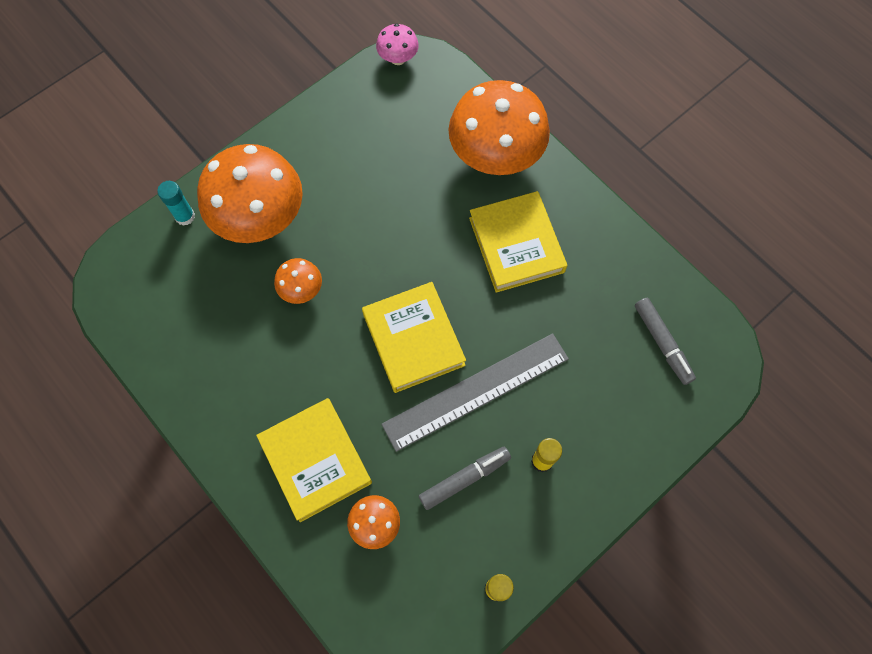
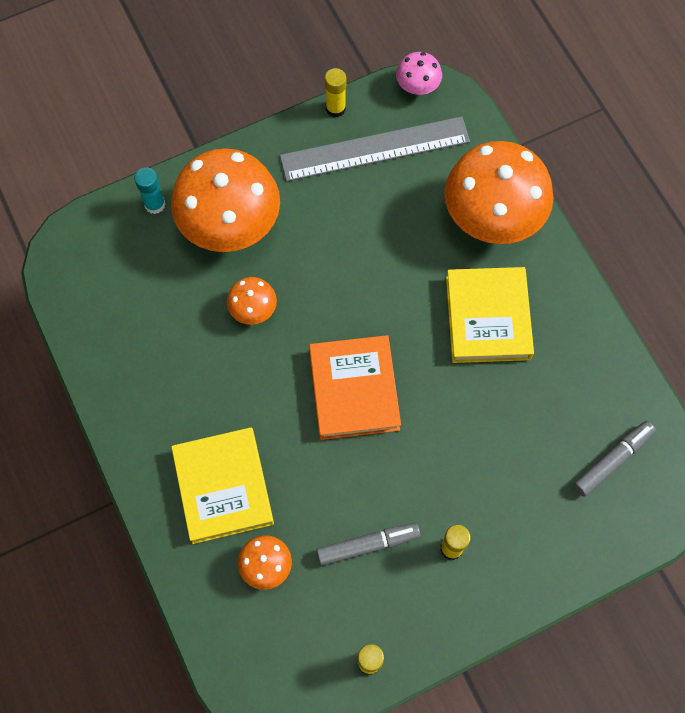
camera: 15 degrees right, 0 degrees up
(330, 93) = (335, 108): none -> yellow glue stick
(413, 339) = (354, 390): yellow book -> orange book
(476, 391) = (403, 459): grey ruler -> grey ruler (375, 149)
(662, 343) = (612, 460): grey marker -> grey marker turned 120 degrees counterclockwise

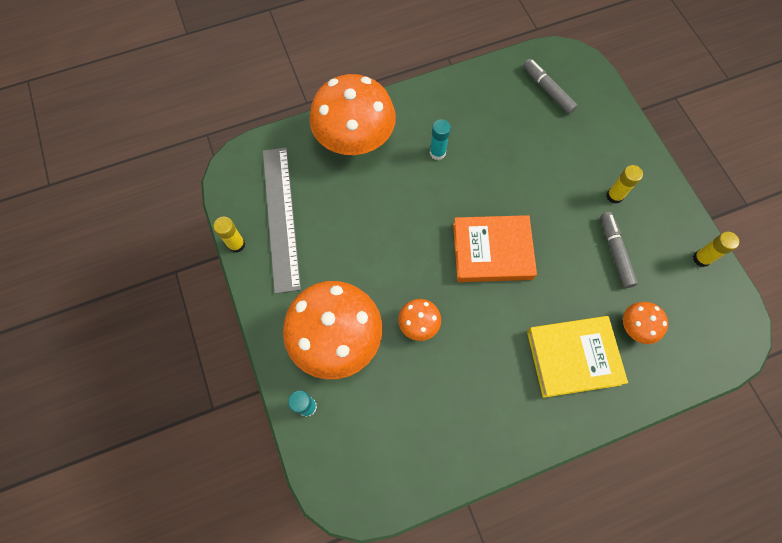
camera: 85 degrees left, 0 degrees up
(417, 87) = (228, 180): pink mushroom -> none
(488, 318) = (437, 152): yellow book -> turquoise glue stick

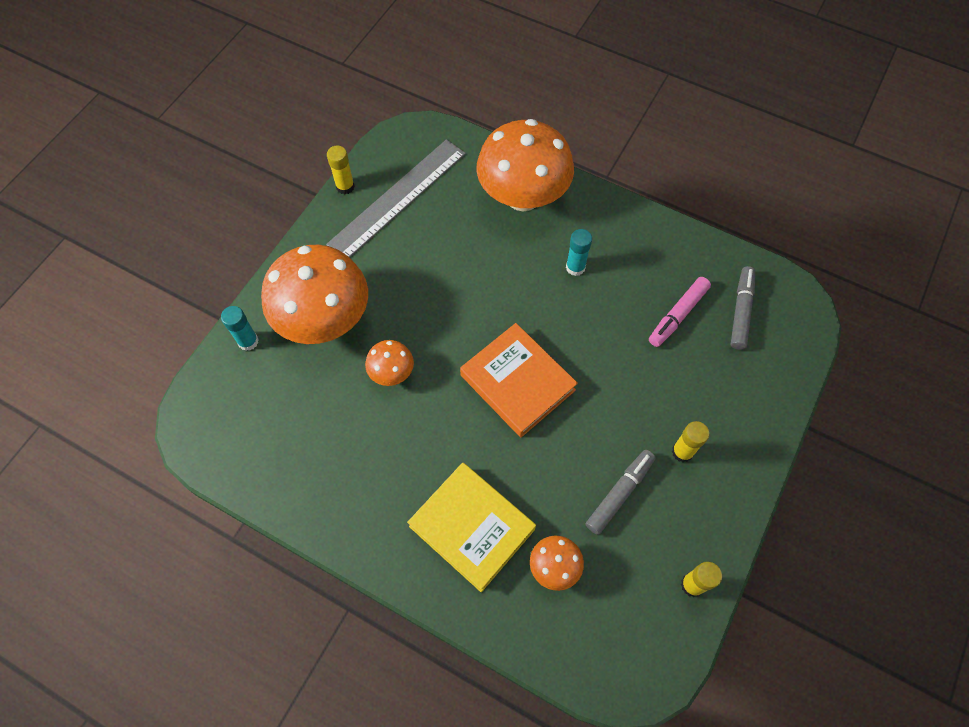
camera: 50 degrees right, 5 degrees down
(521, 124) = (677, 315): none -> pink marker

